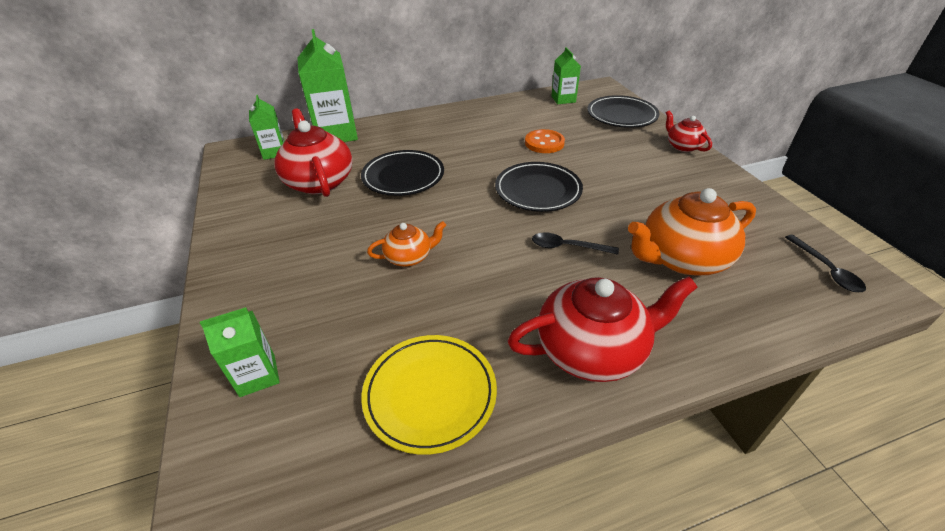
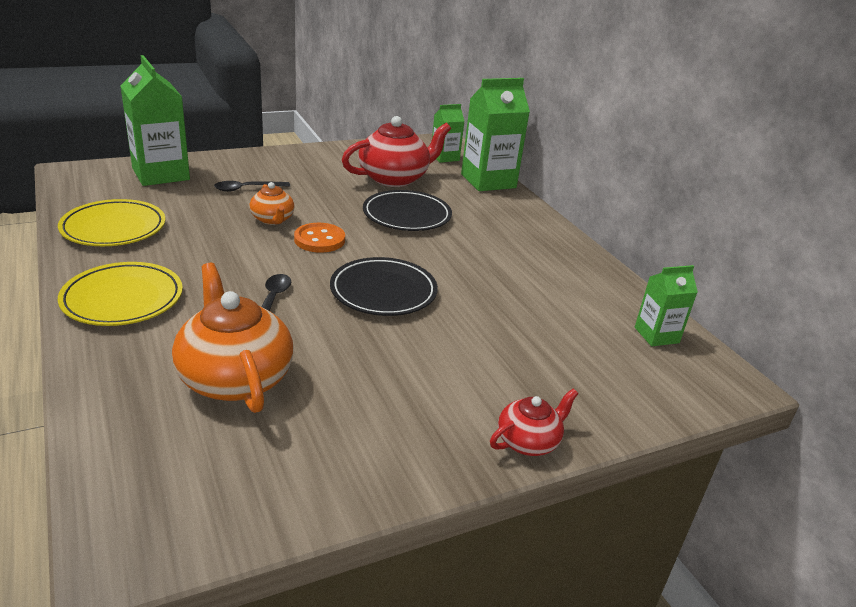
camera: 80 degrees right, 10 degrees down
(257, 375) = (161, 174): green carton -> green carton, size x1.79
(544, 143) = (503, 305): orange button -> orange button (319, 240)
(592, 349) = (123, 299): red teapot -> yellow plate
(621, 115) = (622, 389): black plate -> none
(826, 270) = (178, 511): black spoon -> black spoon (247, 189)

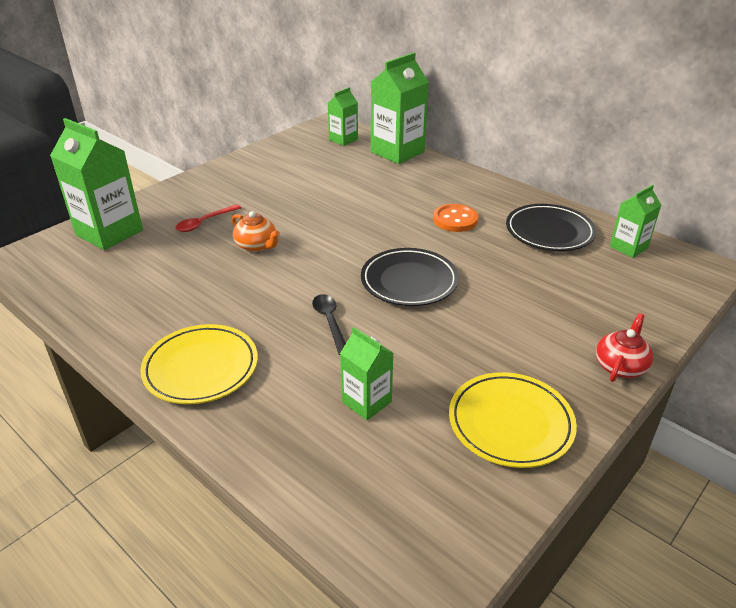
camera: 20 degrees left, 5 degrees up
(114, 228) = (121, 302): yellow plate -> yellow plate (510, 423)
(234, 377) = (366, 402): orange teapot -> green carton
(247, 189) = (204, 222): black spoon -> red spoon
(319, 240) = (314, 251): orange button -> orange button (455, 220)
(395, 178) = (321, 172): red teapot -> none
(407, 215) = (363, 205): black plate -> black plate (549, 232)

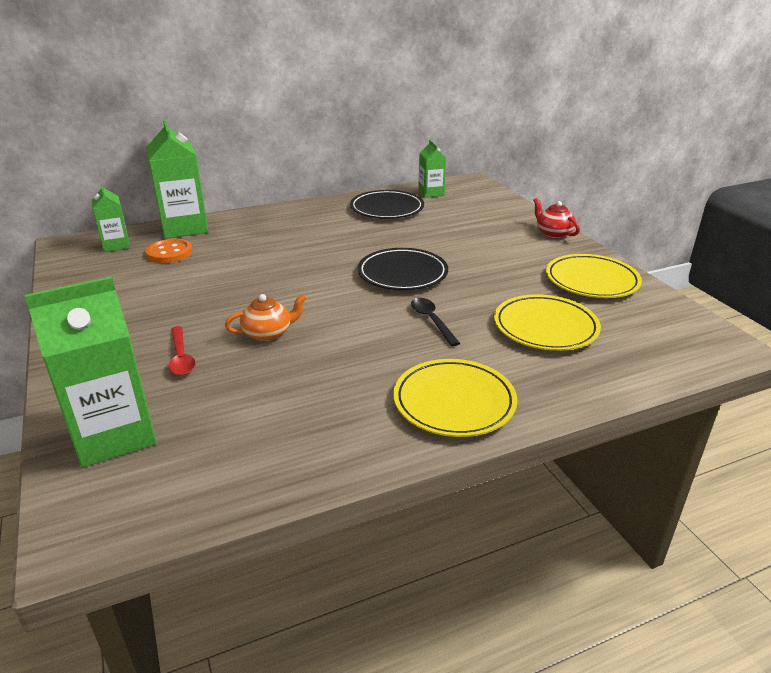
camera: 65 degrees left, 5 degrees down
(330, 322) = (431, 320): black spoon -> black spoon turned 60 degrees clockwise
(366, 402) = (545, 327): green carton -> yellow plate
(455, 220) = (332, 234): orange button -> orange button (169, 253)

